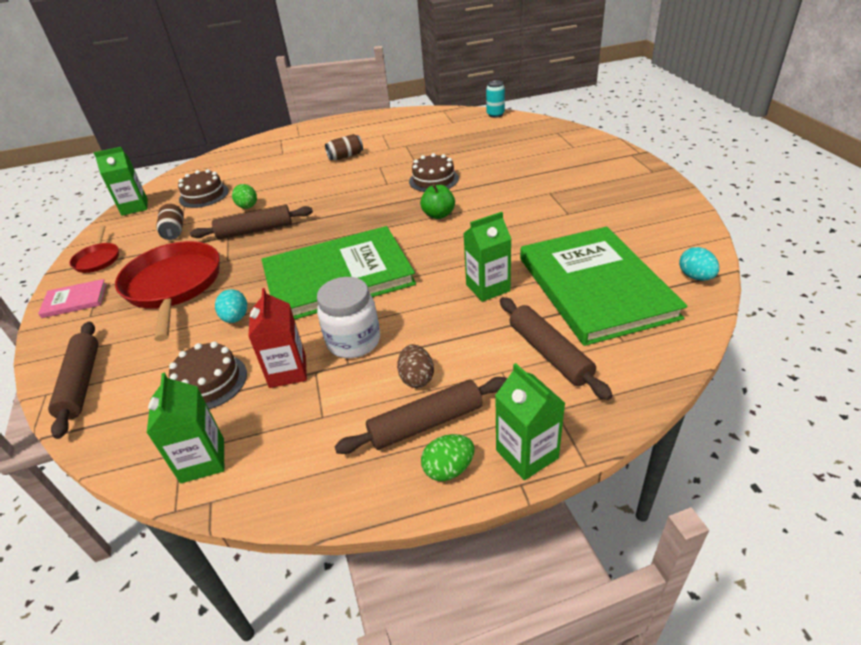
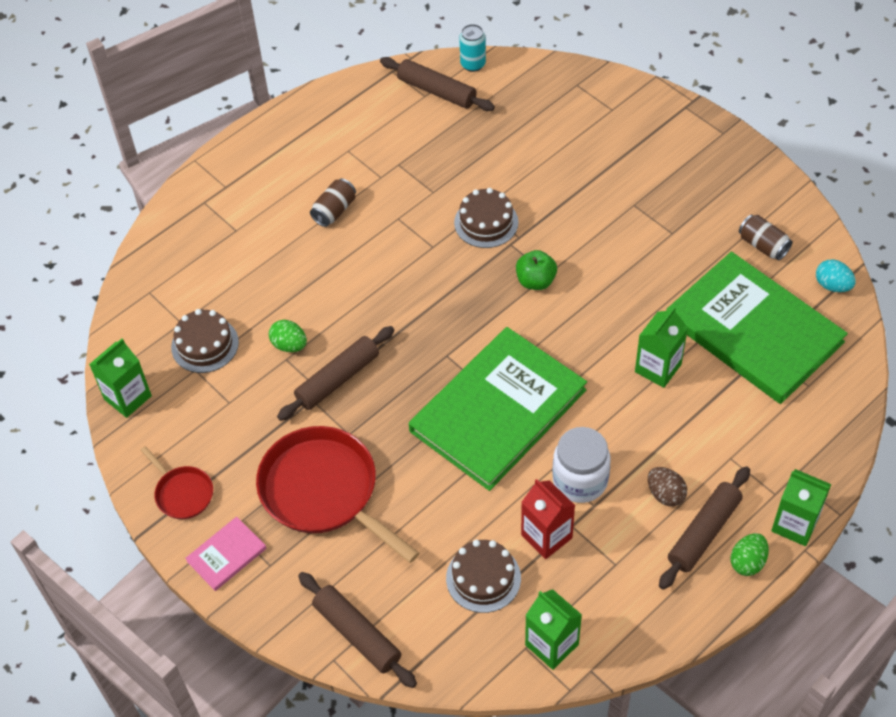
camera: 30 degrees left, 15 degrees up
(174, 231) = (232, 416): brown can -> brown can (763, 245)
(236, 318) = (438, 502): turquoise egg -> none
(549, 353) = (757, 423): brown rolling pin -> brown rolling pin (437, 91)

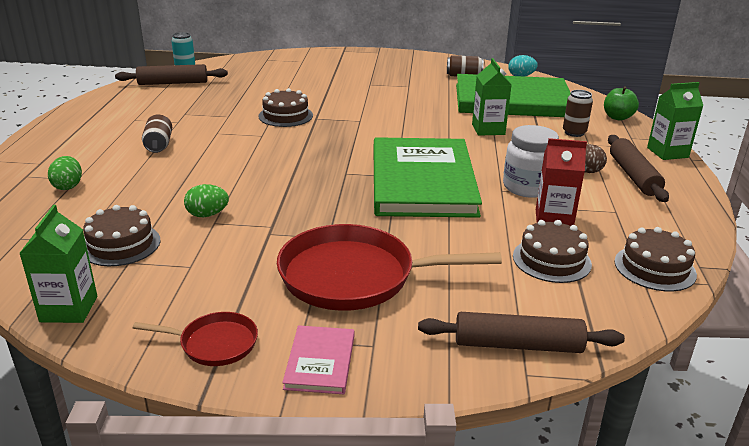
camera: 45 degrees left, 25 degrees down
(337, 379) = (276, 215): brown rolling pin -> none
(535, 281) = (356, 125): green apple -> green apple (617, 117)
(552, 644) = (654, 268): green carton -> brown cake
(742, 430) = (574, 133): none -> brown can
(747, 562) = (677, 176): green egg -> green egg (68, 186)

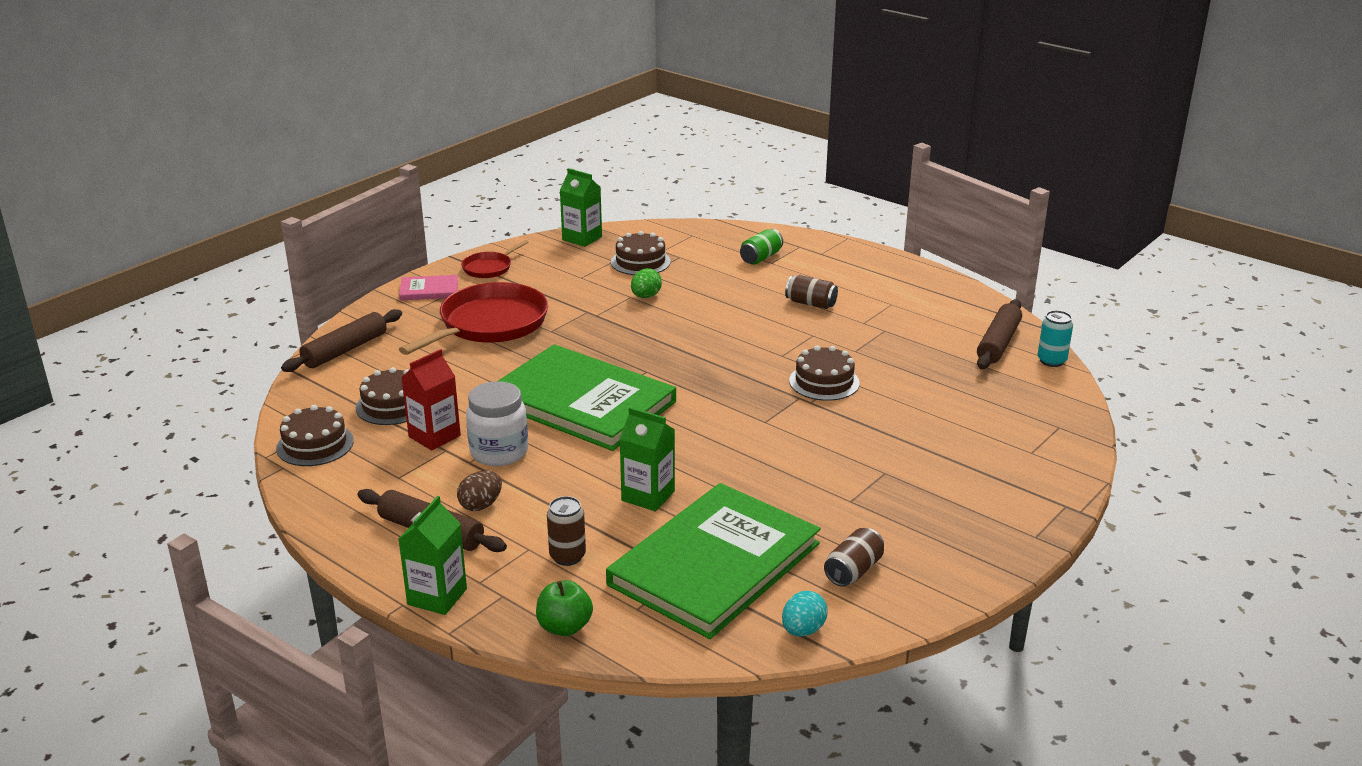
camera: 125 degrees right, 0 degrees up
(68, 186) = (761, 258): green egg -> green can
(320, 362) = (429, 290): pink book -> pink book turned 45 degrees counterclockwise

